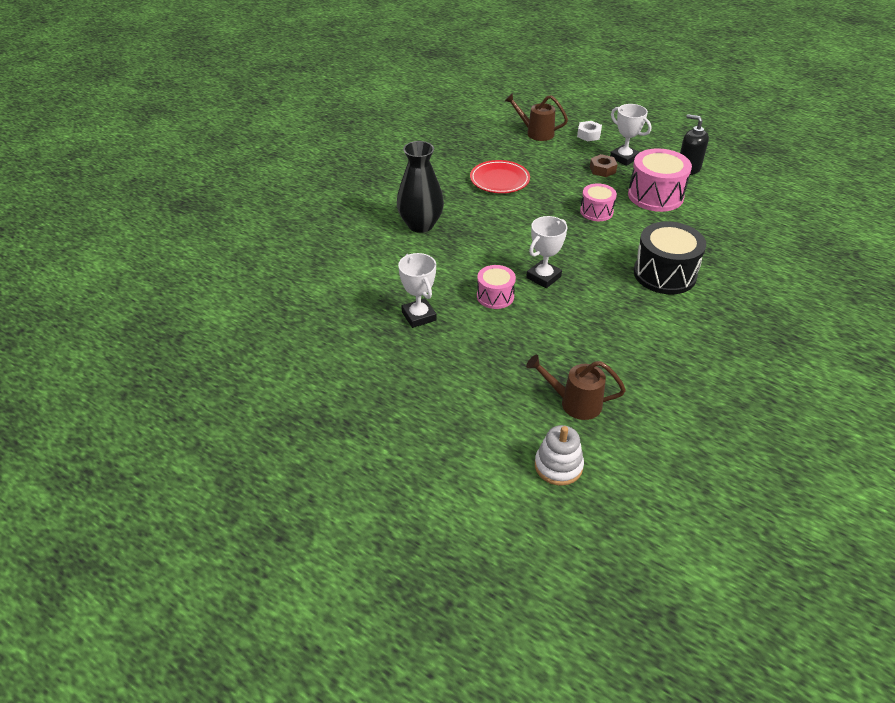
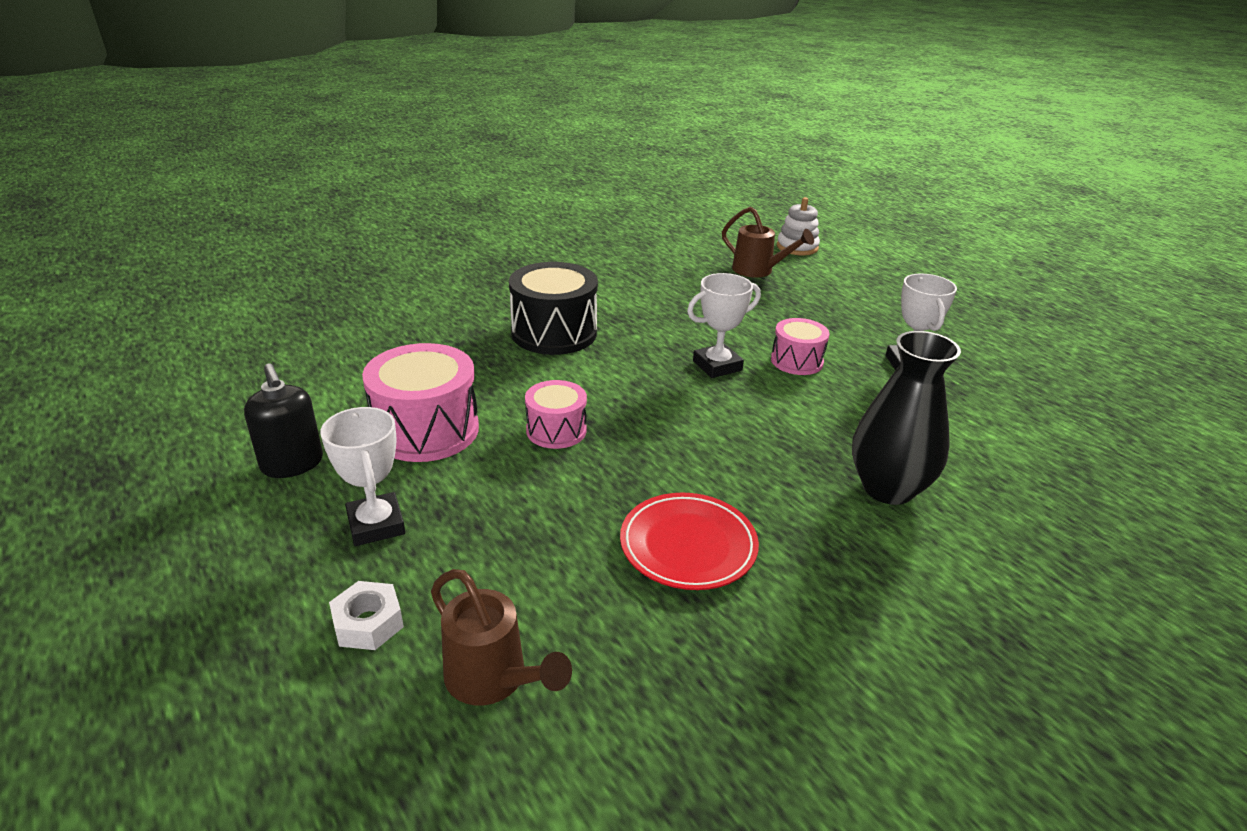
camera: 160 degrees left, 10 degrees down
(602, 169) = (453, 509): brown nut -> none

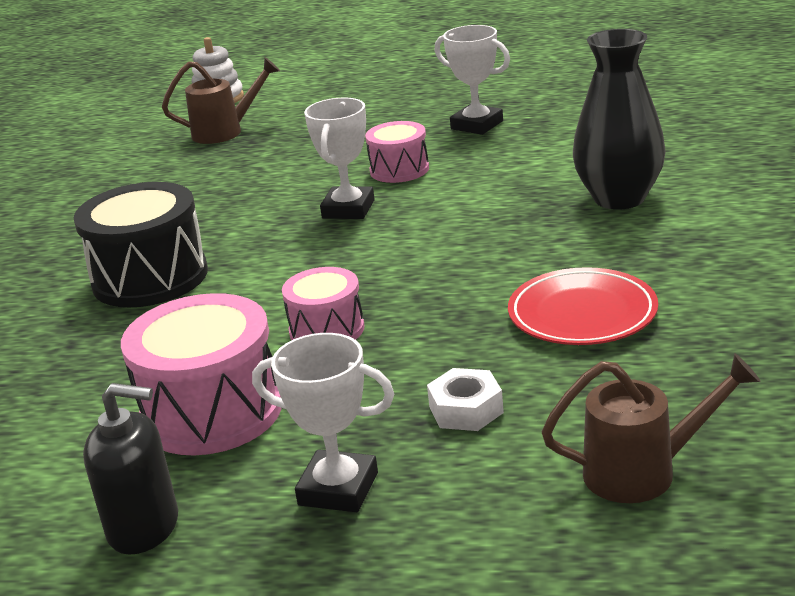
camera: 45 degrees left, 5 degrees down
(368, 623) = (490, 531): white nut -> white nut (466, 410)

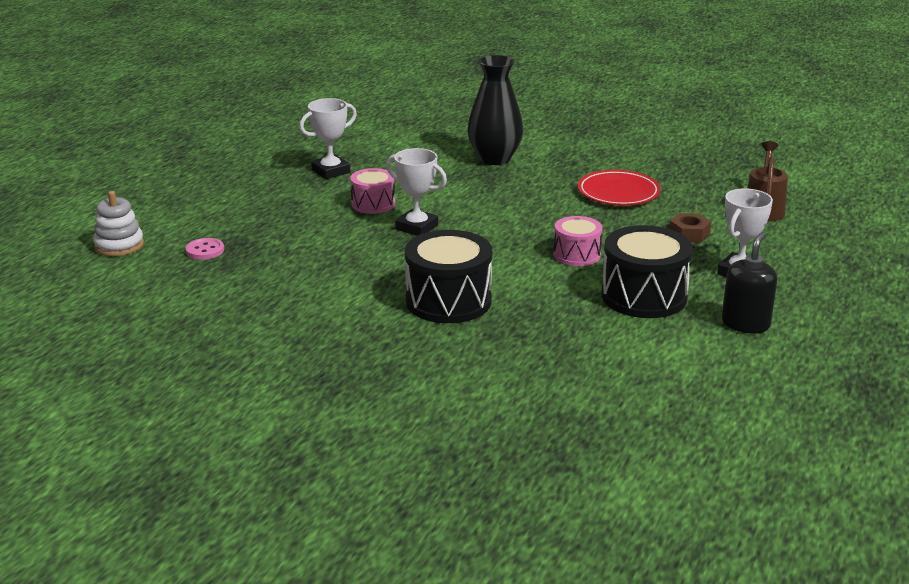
camera: 75 degrees left, 0 degrees up
(212, 412) = (644, 296): pink drum -> black drum
(225, 132) = (205, 250): brown watering can -> pink button
(466, 410) = (689, 234): white nut -> brown nut

